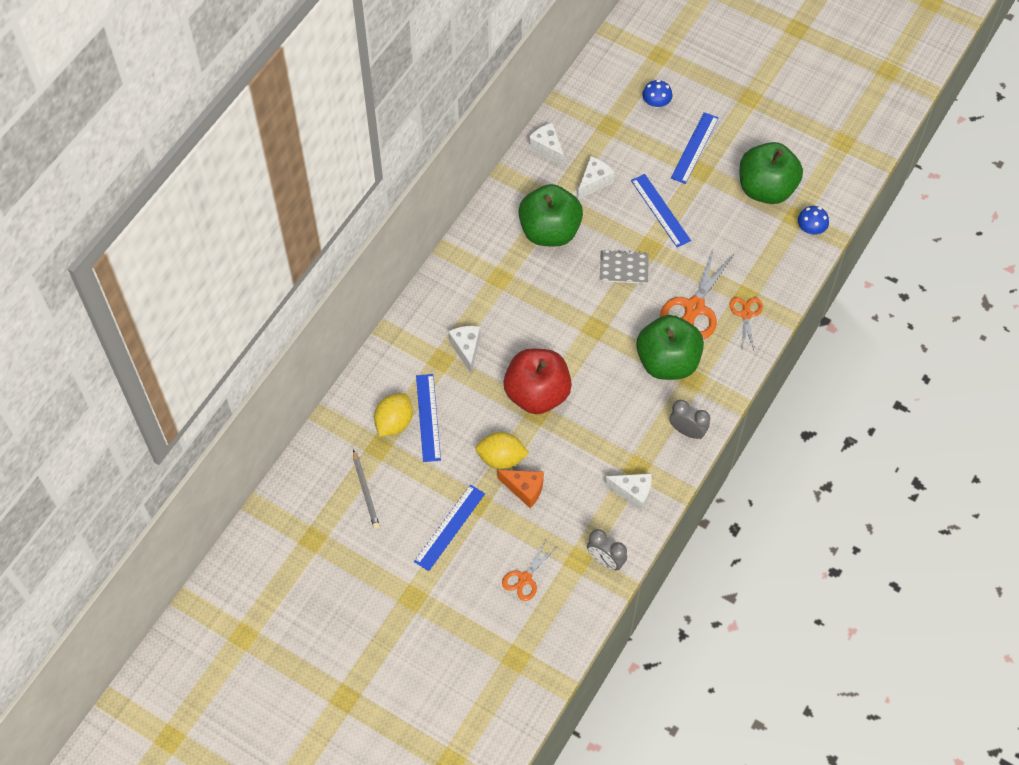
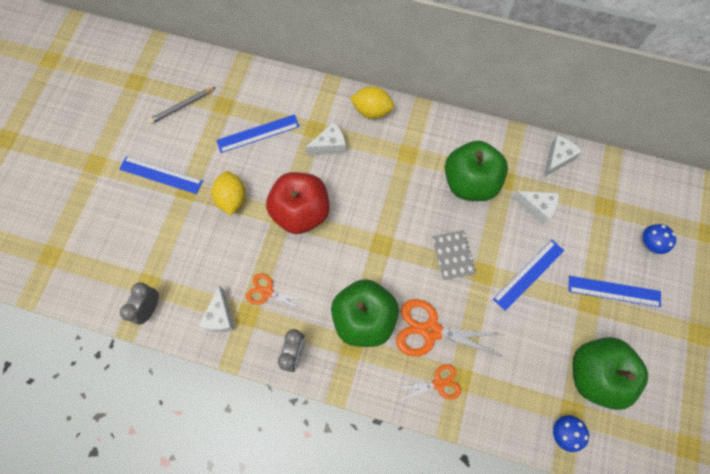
camera: 75 degrees right, 10 degrees up
(394, 422) = (247, 110): yellow lemon -> yellow lemon (372, 110)
(524, 489) = (206, 224): orange cheese -> none
(525, 578) = (123, 245): orange scissors -> orange scissors (267, 292)

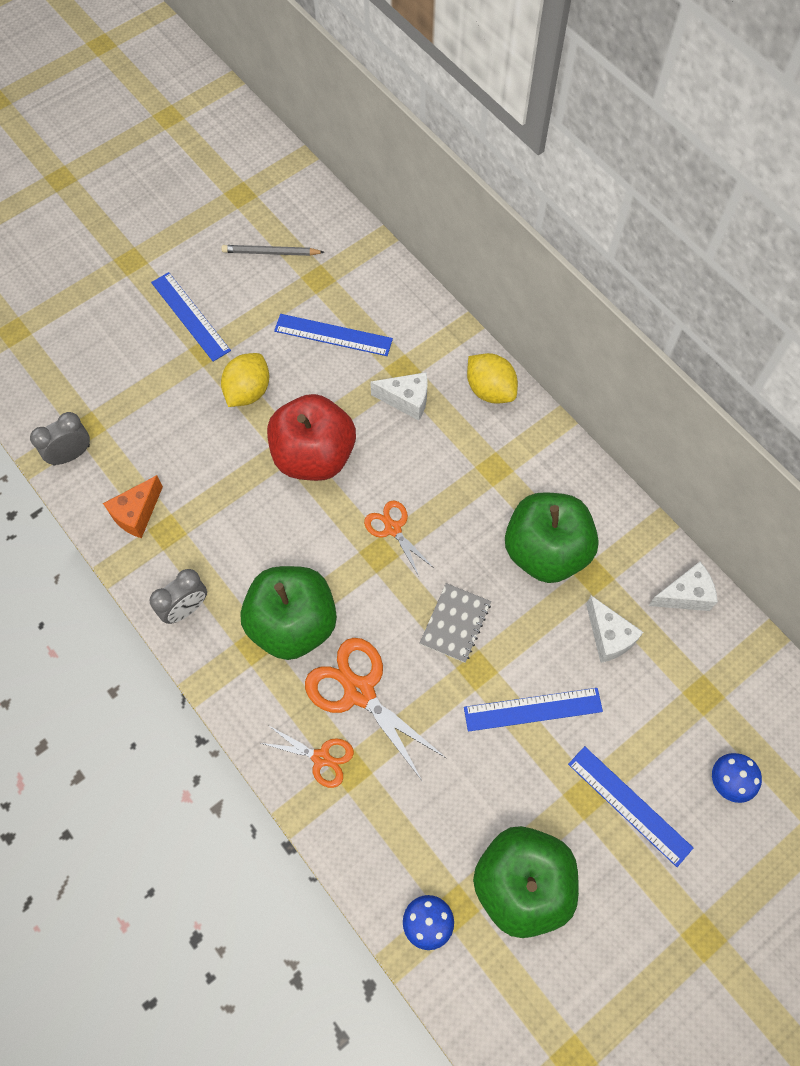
camera: 35 degrees right, 5 degrees down
(220, 317) = (137, 514): white cheese -> orange cheese
(267, 292) = (207, 521): orange scissors -> orange scissors (393, 528)

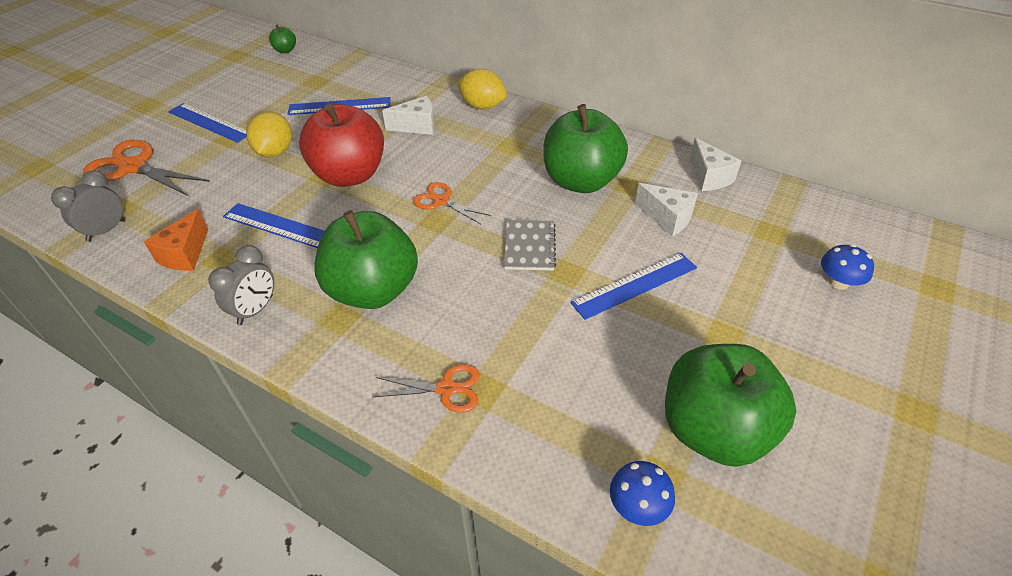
camera: 20 degrees left, 20 degrees down
(271, 252) = (270, 77): grey pencil -> none
(298, 203) = (285, 50): none -> green apple
(359, 691) = (462, 322): orange scissors -> orange scissors (133, 167)
(629, 805) = (768, 328): blue ruler -> blue ruler (280, 226)
(685, 595) = (709, 177): white cheese -> white cheese turned 105 degrees clockwise

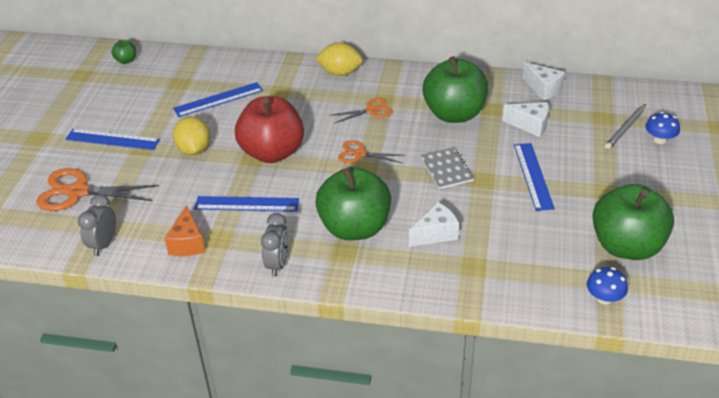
camera: 20 degrees left, 5 degrees down
(417, 126) = (298, 101): white cheese -> white cheese (435, 234)
(446, 389) = (450, 272): orange scissors -> orange scissors (371, 110)
(635, 285) = (533, 176): blue ruler -> blue ruler turned 45 degrees counterclockwise
(795, 254) = (625, 128): none -> grey pencil

